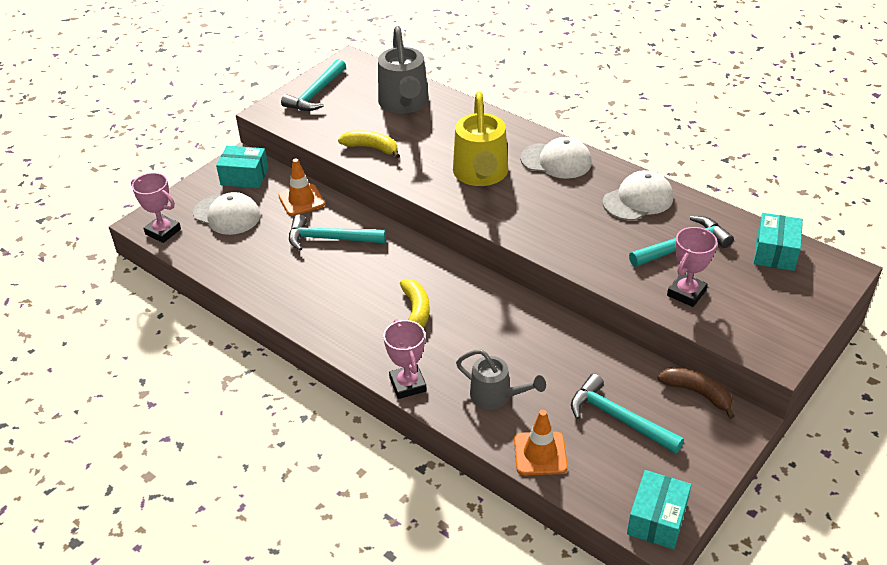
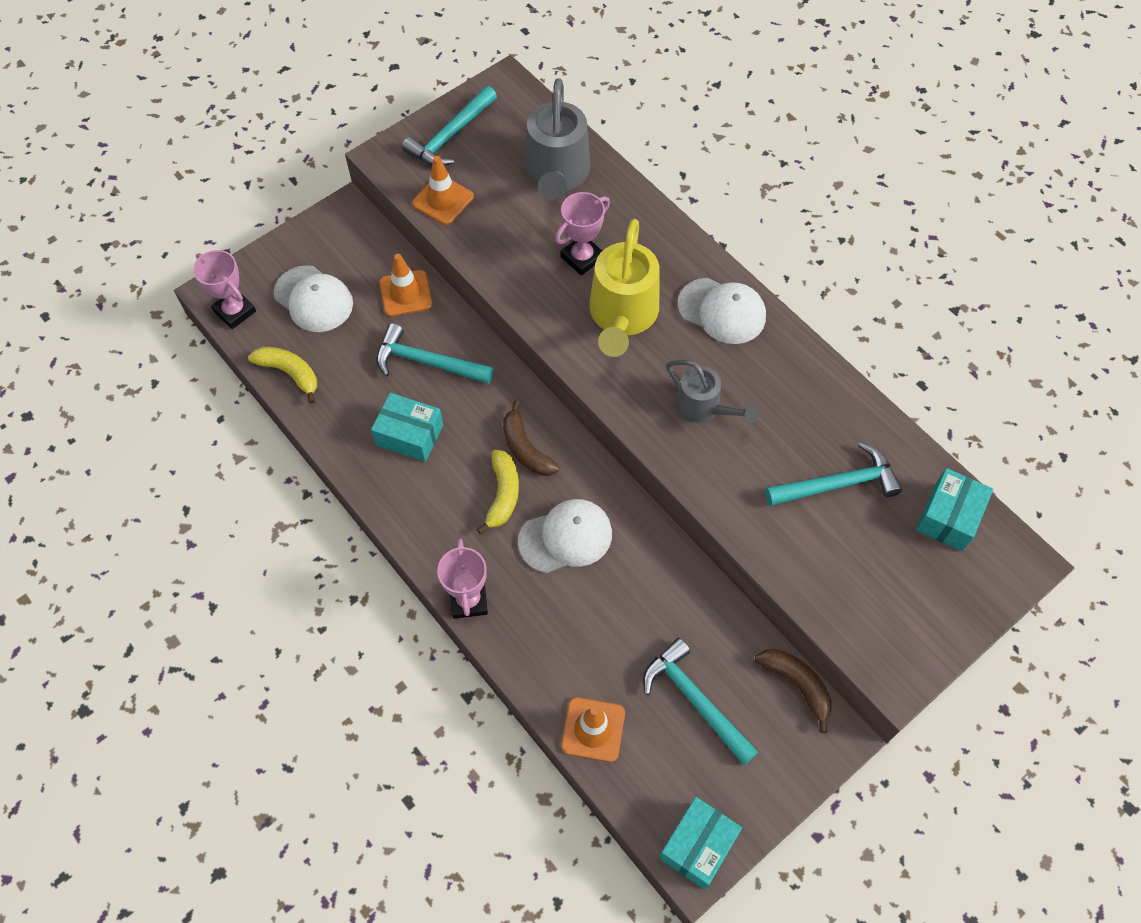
camera: 10 degrees right, 20 degrees up
(244, 176) = (345, 241): turquoise box -> turquoise box (409, 435)
(320, 130) = (443, 200): none -> orange traffic cone
(371, 148) = (499, 244): yellow banana -> yellow banana (290, 373)
(426, 279) = (525, 448): none -> brown banana
(496, 396) = (564, 638): grey watering can -> grey watering can (703, 408)
(638, 200) = (805, 397): white cap -> white cap (566, 537)
(686, 293) = (819, 558): pink trophy -> pink trophy (582, 258)

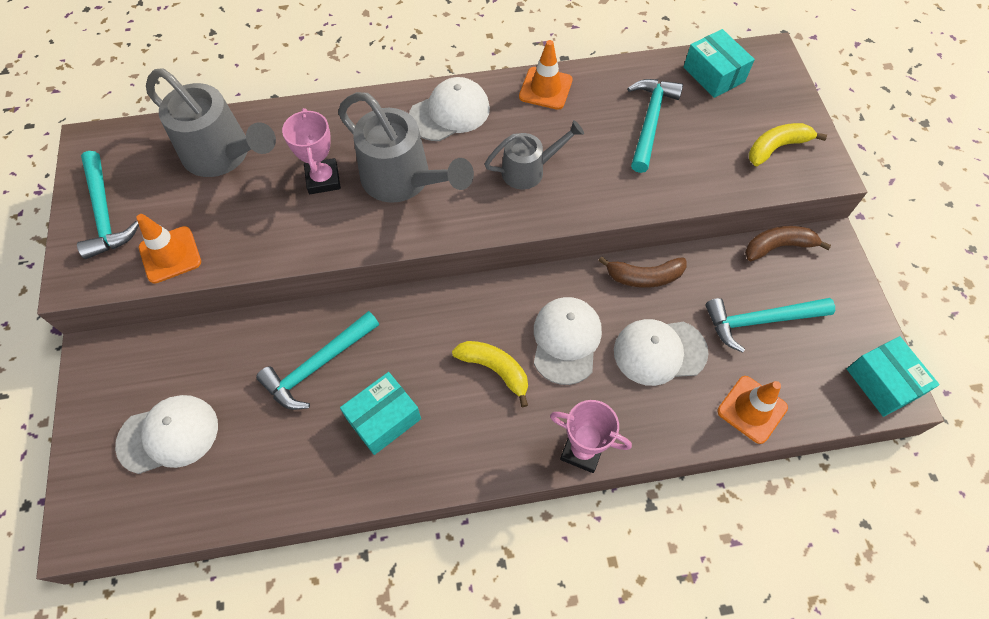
camera: 60 degrees left, 0 degrees up
(235, 311) = (119, 522): pink trophy -> none
(290, 373) = (235, 499): yellow banana -> yellow banana (776, 147)
(405, 293) = (230, 347): orange traffic cone -> orange traffic cone (545, 88)
(525, 448) = (462, 329): brown banana -> brown banana (644, 277)
(603, 622) = (659, 352): none -> white cap
(622, 316) = (403, 180): yellow watering can -> grey watering can

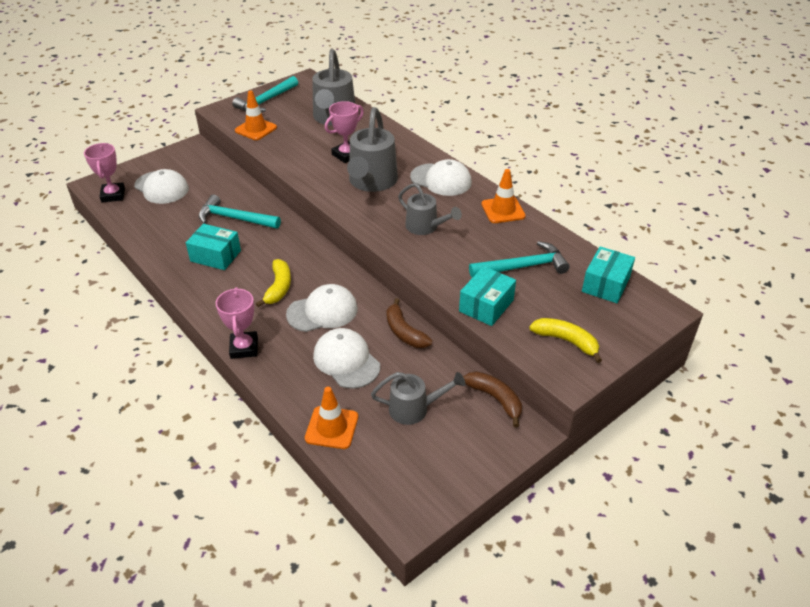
camera: 60 degrees right, 20 degrees down
(133, 512) = (113, 195): none -> pink trophy
(760, 321) = (414, 409): turquoise hammer -> grey watering can
(882, 383) = (412, 506): turquoise box -> turquoise box (486, 305)

